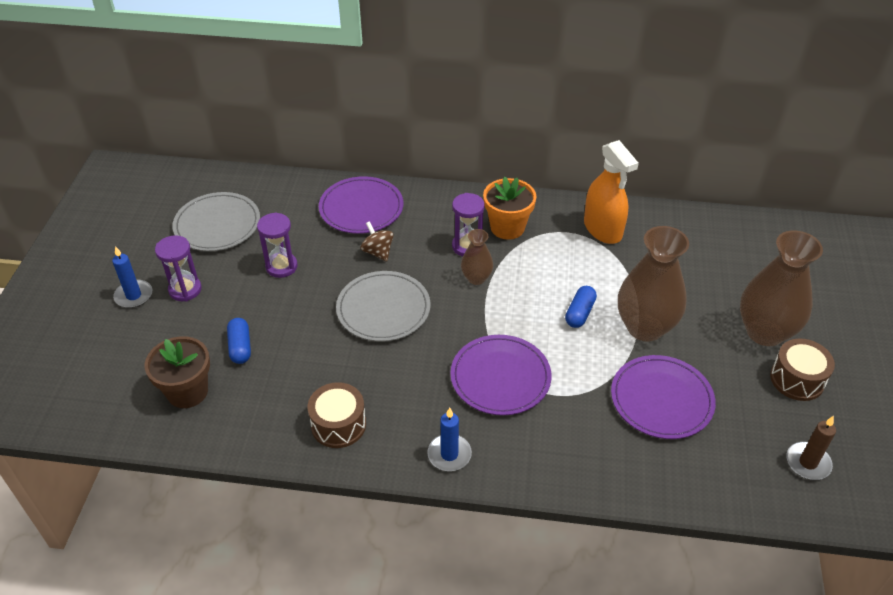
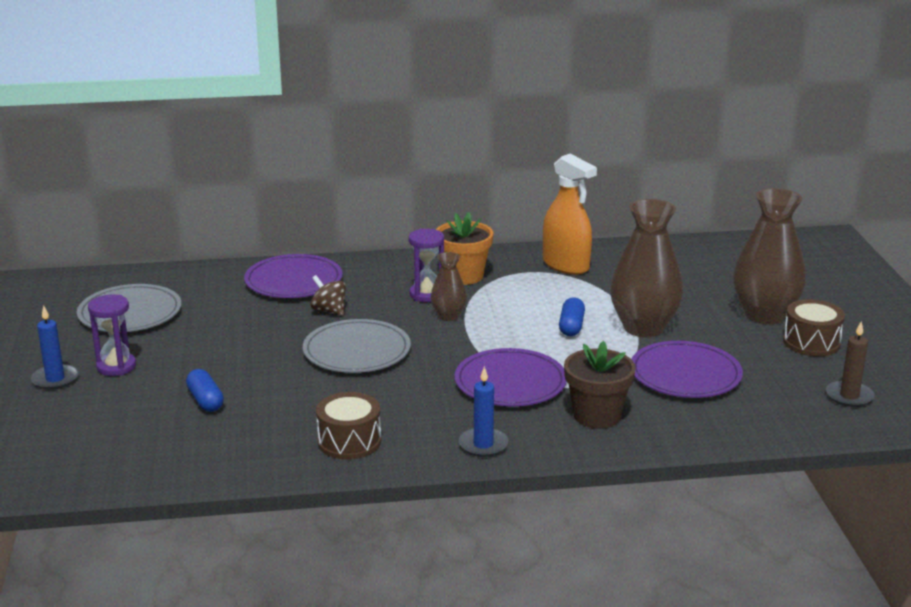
camera: 15 degrees left, 20 degrees down
(187, 392) = (159, 442): brown flower pot -> brown flower pot (596, 416)
(281, 266) = (223, 335): purple hourglass -> none

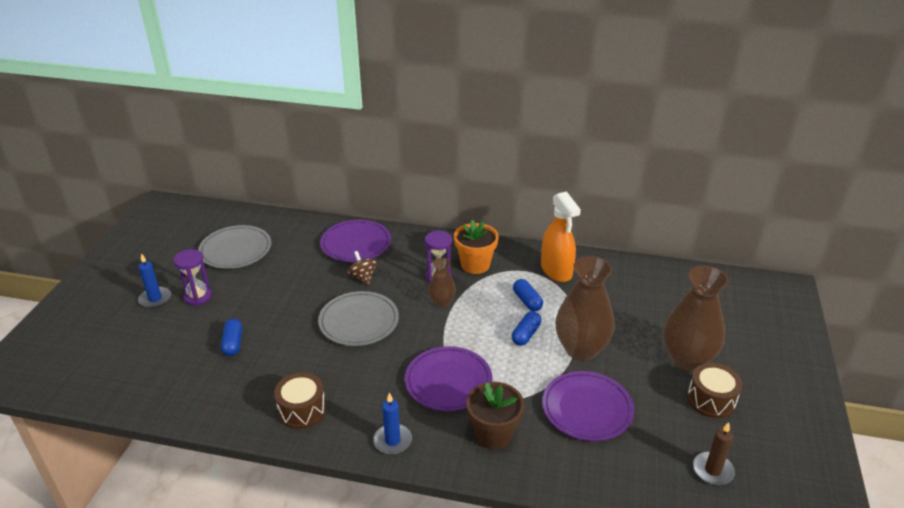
camera: 20 degrees right, 10 degrees up
(551, 298) = (527, 301): none -> blue capsule

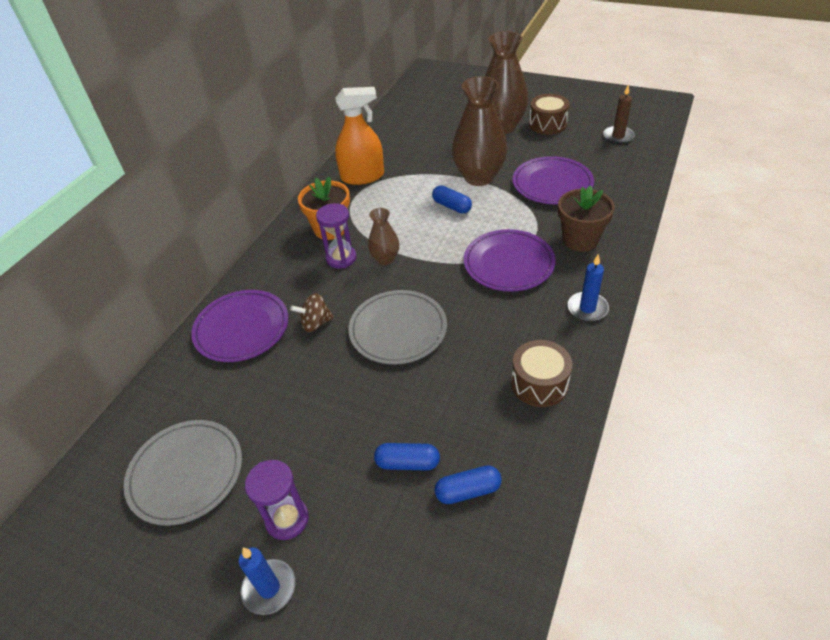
camera: 75 degrees left, 10 degrees up
(527, 301) = (403, 200): blue capsule -> blue capsule (468, 491)

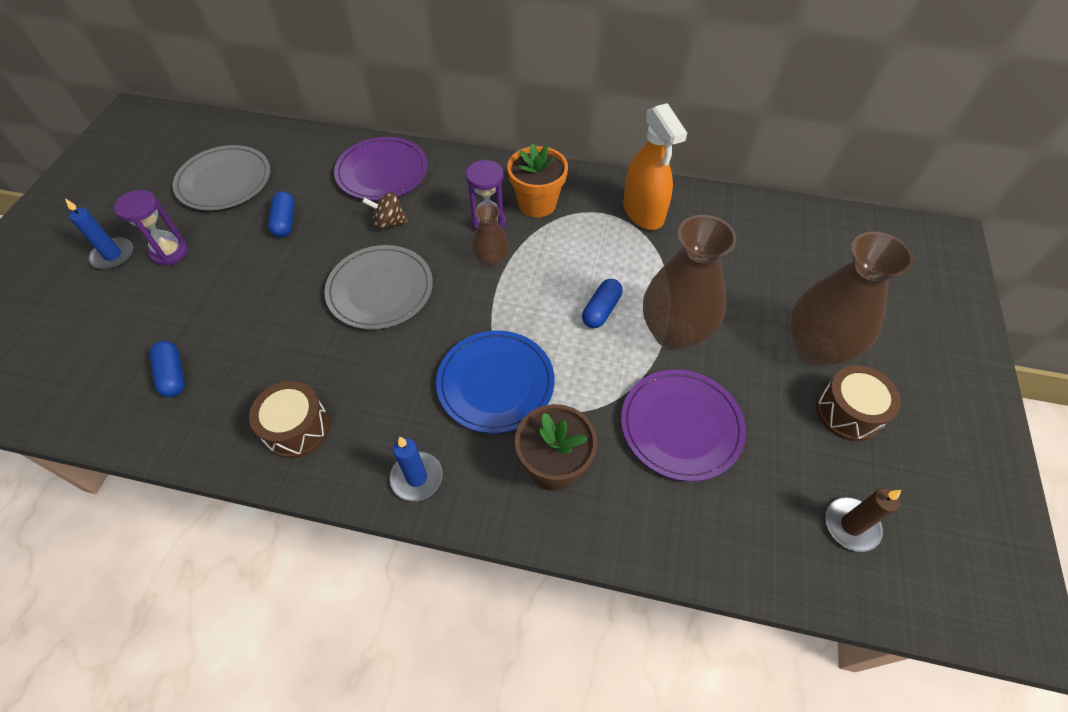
camera: 75 degrees right, 10 degrees up
(315, 323) = (389, 223): brown spinning top -> brown spinning top turned 60 degrees counterclockwise
(407, 463) = (211, 324): blue capsule -> blue capsule (285, 222)
(508, 263) = (495, 383): purple plate -> blue plate

